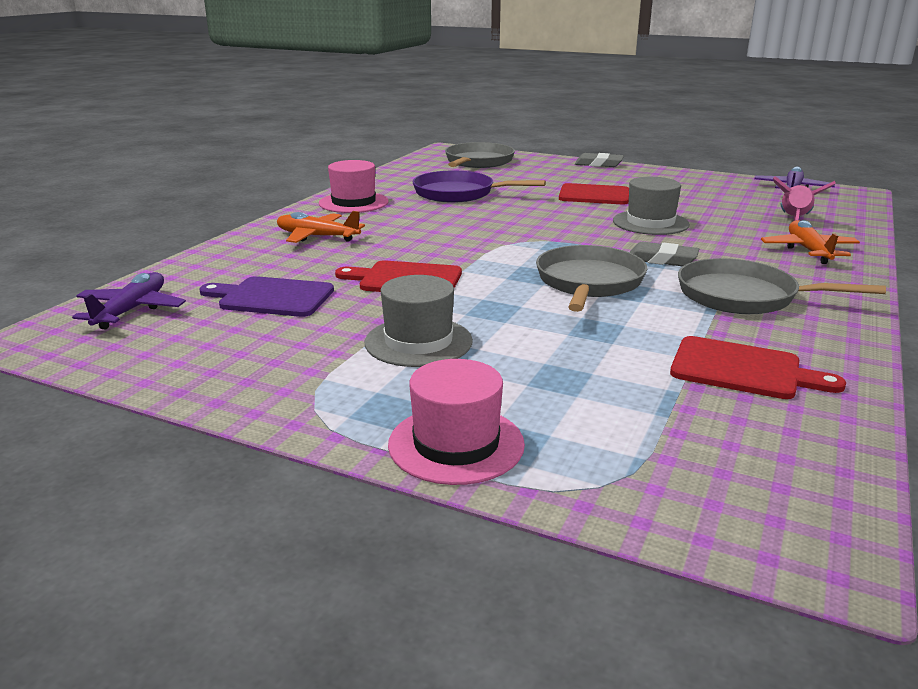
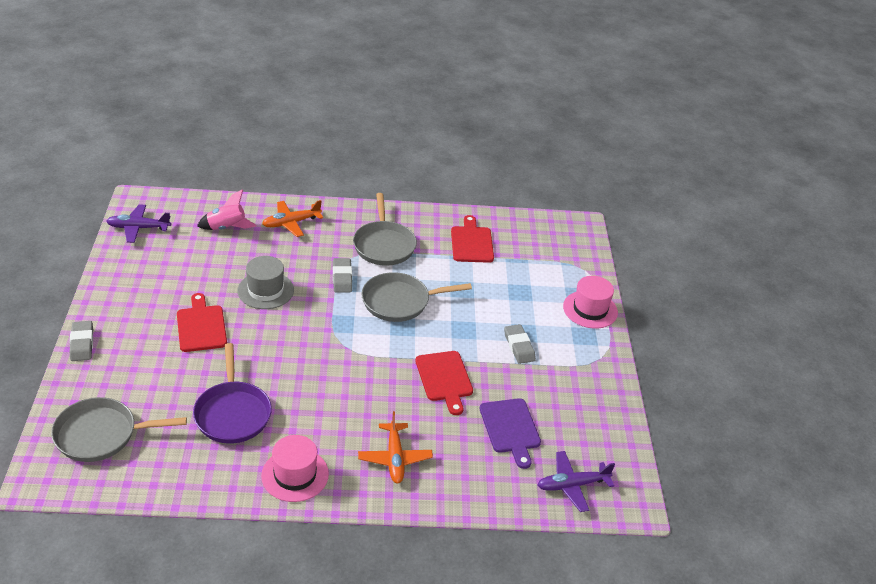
camera: 120 degrees left, 15 degrees up
(418, 342) = (519, 346): grey hat -> grey eraser

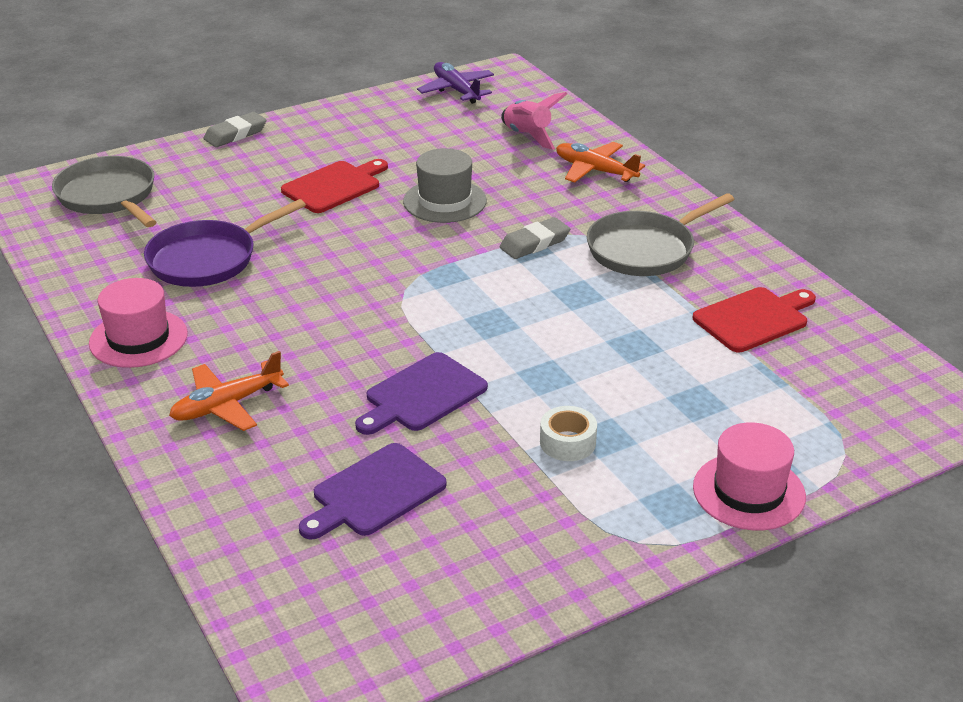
camera: 65 degrees right, 5 degrees down
(399, 301) = (541, 303): grey pan -> none
(444, 379) = (422, 395): red cutting board -> purple cutting board
(519, 346) = (567, 442): grey eraser -> white tape
(572, 485) = (303, 600): purple plane -> none

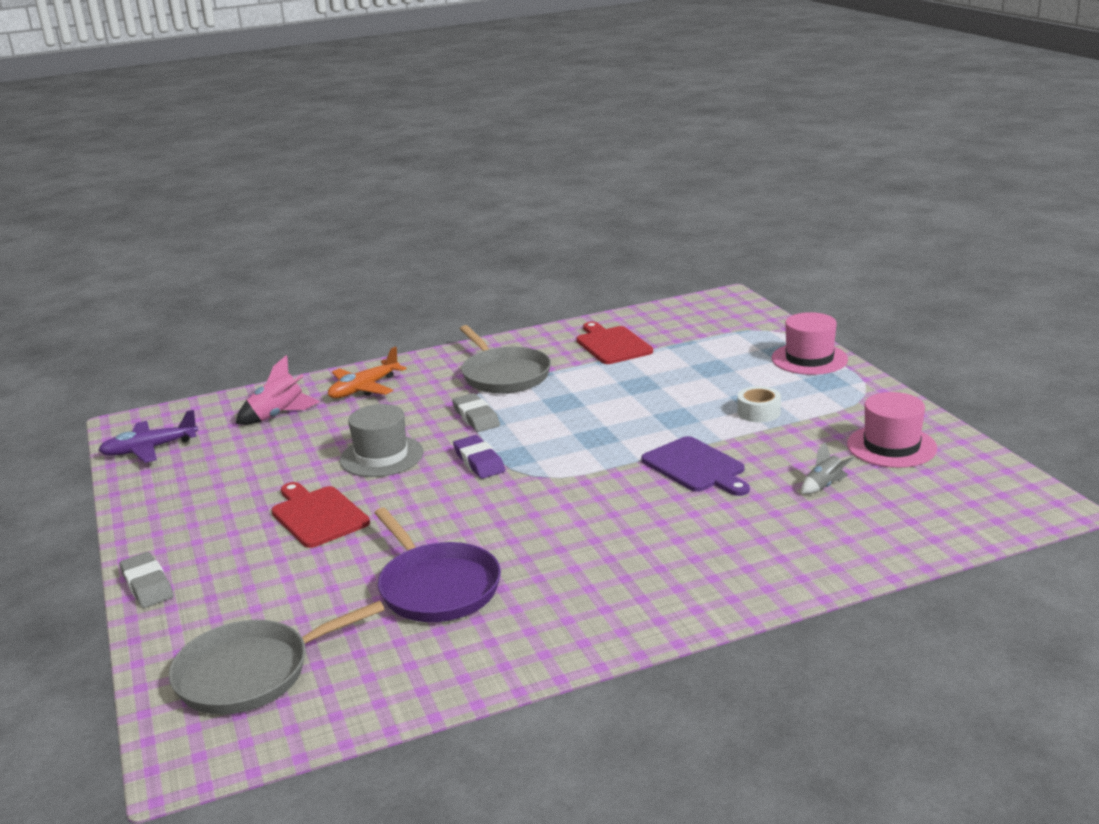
camera: 80 degrees left, 10 degrees down
(138, 338) = (583, 621): pink hat -> pink hat (891, 446)
(227, 405) = (705, 560): orange plane -> none
(374, 493) = (824, 486): purple cutting board -> grey rocket
(434, 255) = (479, 461): none -> purple eraser

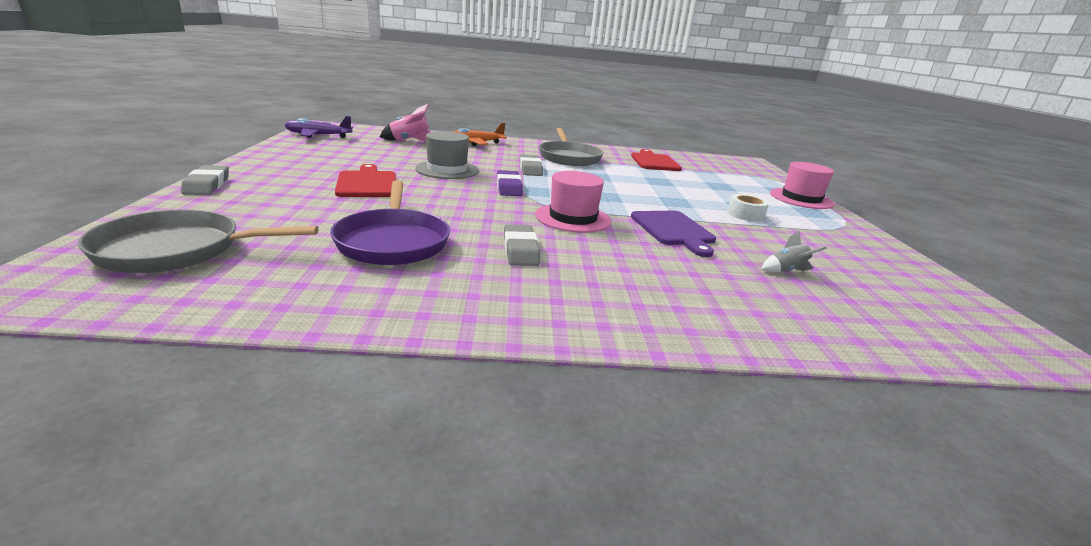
camera: 15 degrees right, 0 degrees up
(566, 552) = (520, 250): none -> grey eraser
(891, 446) = (862, 262): pink hat -> pink hat (573, 218)

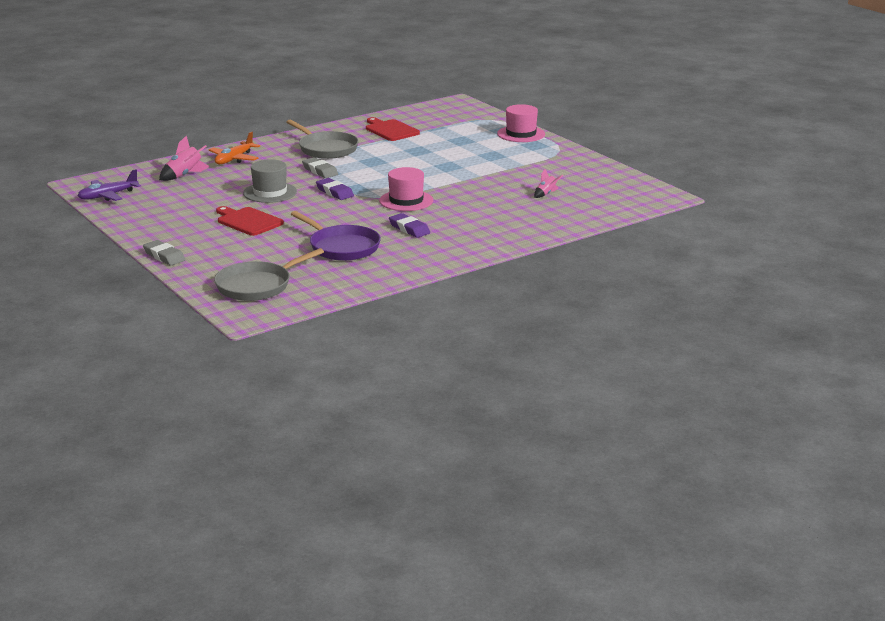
camera: 30 degrees left, 0 degrees up
(520, 250) = (409, 229): grey eraser -> purple eraser
(673, 230) = (469, 189): purple cutting board -> none
(745, 214) = (498, 162): white tape -> none
(786, 271) = (546, 194): grey rocket -> pink rocket

